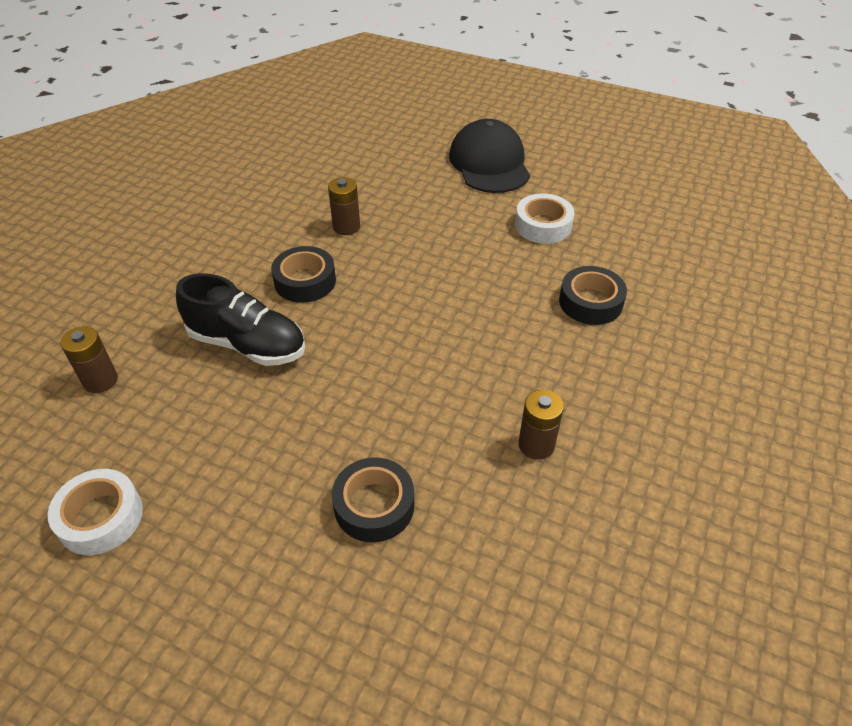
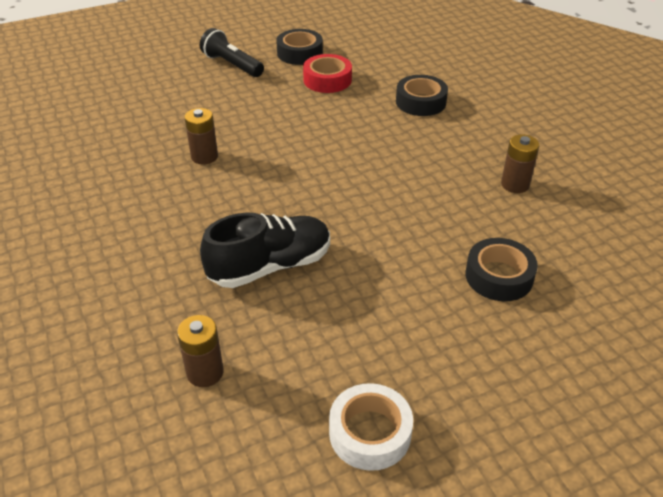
camera: 50 degrees left, 5 degrees down
(305, 281) = (238, 205): black tape -> black tape (299, 53)
(489, 163) = (232, 65): black cap -> black flashlight
(543, 225) = (327, 80): white tape -> red tape

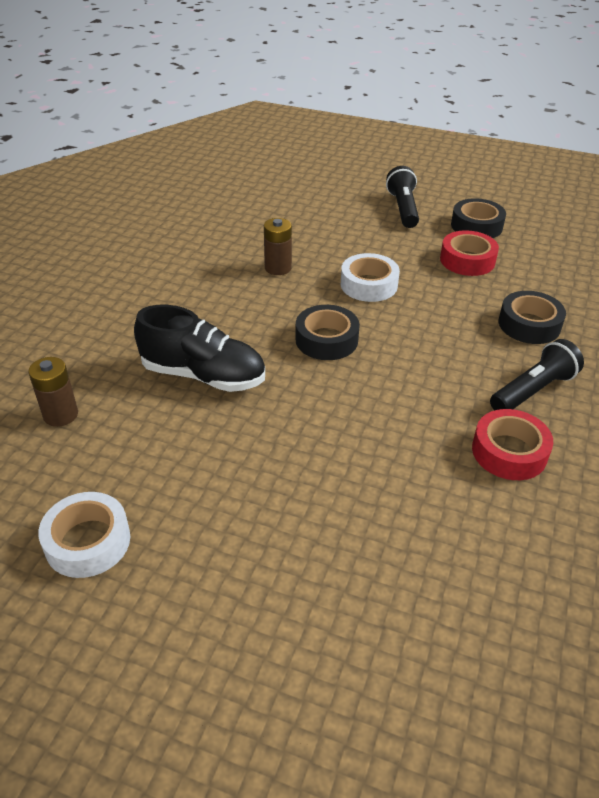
camera: 45 degrees right, 0 degrees up
(288, 132) = (369, 285): none -> white tape
(477, 141) = (533, 391): none -> black flashlight
(499, 276) = (364, 515): black tape -> black tape (326, 340)
(515, 184) = (509, 452): brown battery -> red tape

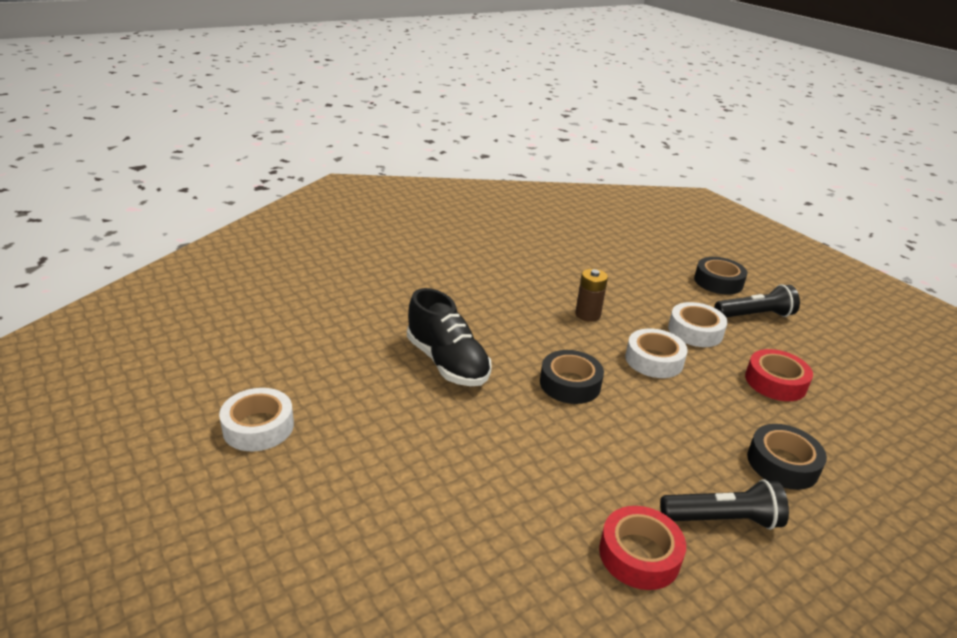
camera: 35 degrees right, 10 degrees down
(61, 415) = (328, 341): brown battery -> none
(374, 243) = (695, 331): none -> white tape
(403, 209) = (755, 315): black flashlight -> black flashlight turned 45 degrees clockwise
(476, 226) = (818, 358): black tape -> black tape (718, 282)

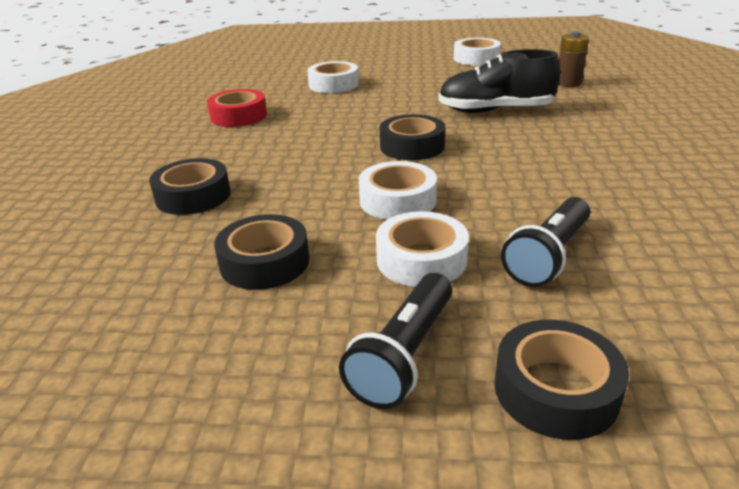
camera: 130 degrees right, 0 degrees up
(461, 523) = (333, 84): none -> white tape
(587, 315) = (527, 196): brown battery -> brown battery (568, 83)
(722, 519) = (208, 147): black flashlight -> black flashlight (548, 256)
(775, 382) = (264, 262): red tape -> black tape

